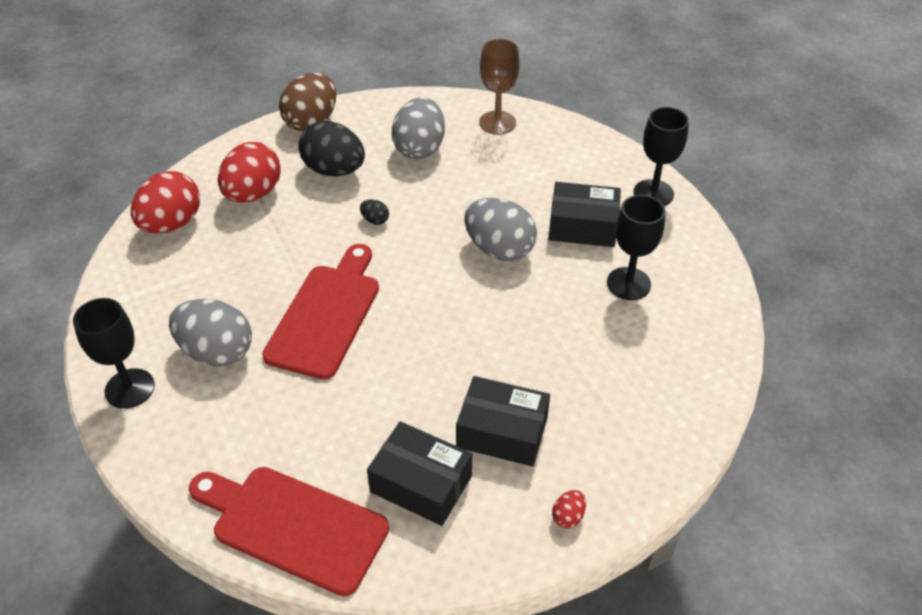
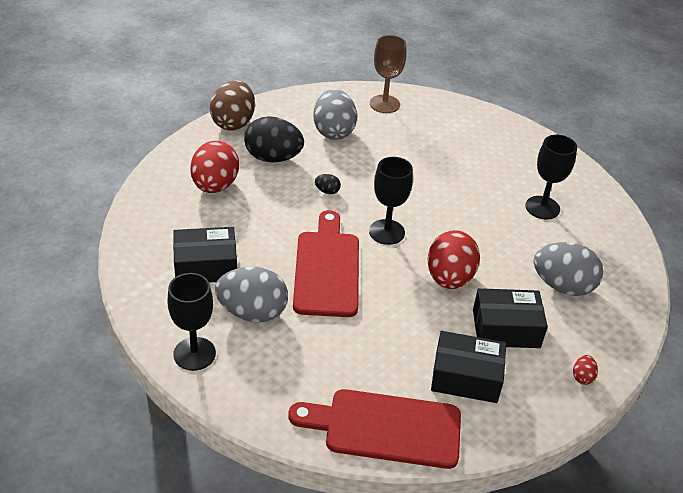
camera: 20 degrees left, 5 degrees down
(172, 224) = (157, 220): red egg -> red egg (449, 278)
(499, 249) = (435, 198): grey egg -> grey egg (562, 286)
(583, 226) = (488, 172): black box -> black box (206, 266)
(653, 193) = (527, 140): black goblet -> black goblet (387, 232)

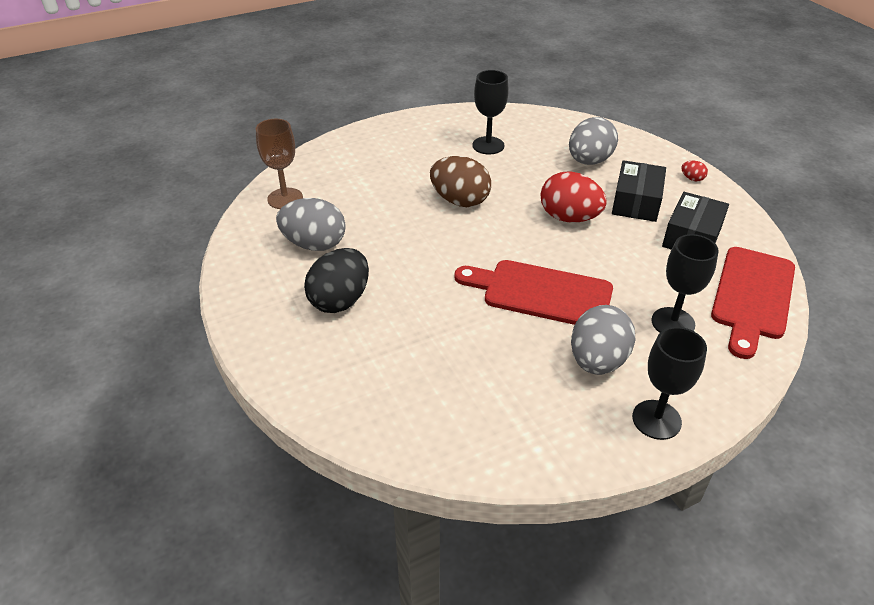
camera: 70 degrees left, 0 degrees up
(206, 266) = (516, 389): black box -> none
(215, 186) = (372, 360): red egg -> none
(233, 123) = (252, 323): brown egg -> brown egg (460, 201)
(327, 191) = (417, 269): black egg -> none
(387, 232) = (495, 241): black goblet -> black goblet (673, 323)

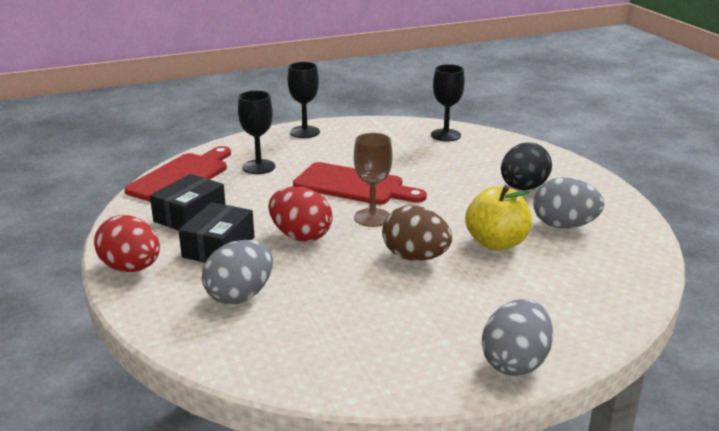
camera: 175 degrees left, 15 degrees down
(285, 198) = (620, 269): brown goblet -> brown goblet (372, 217)
(386, 220) = (496, 243): none -> yellow apple
(488, 145) = (368, 325): black goblet -> black goblet (445, 135)
(597, 361) = (327, 153): grey egg -> grey egg (515, 363)
(692, 179) = (131, 268): red egg -> red egg, size x2.36

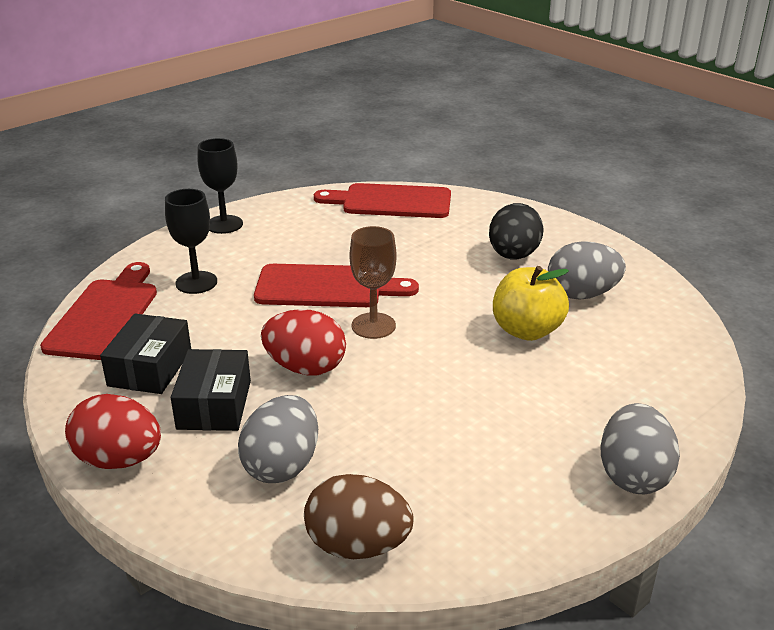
camera: 20 degrees left, 5 degrees up
(415, 257) = (452, 368): brown egg -> brown egg (358, 546)
(445, 135) = (391, 202): black goblet -> red cutting board

